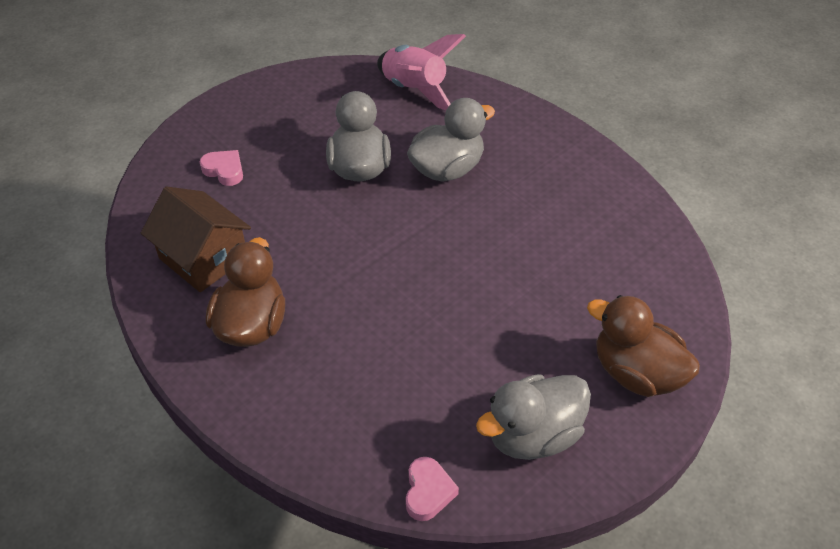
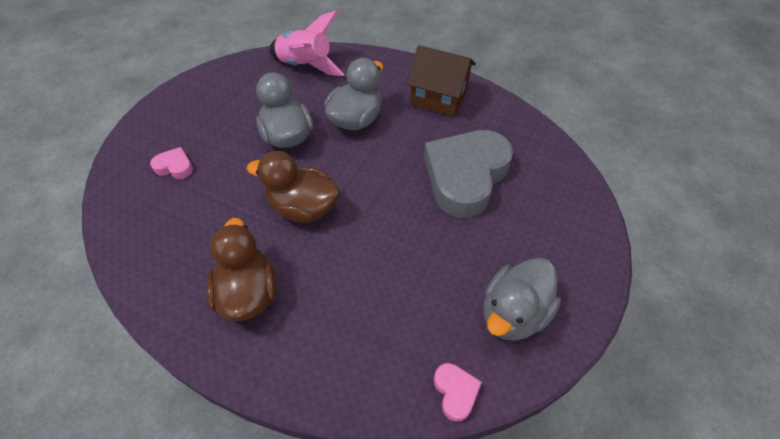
camera: 20 degrees left, 5 degrees up
(204, 258) = (184, 247): brown house -> brown house (439, 97)
(549, 270) = (465, 177): none -> grey heart
(636, 373) = (563, 238): brown duck -> brown duck (303, 207)

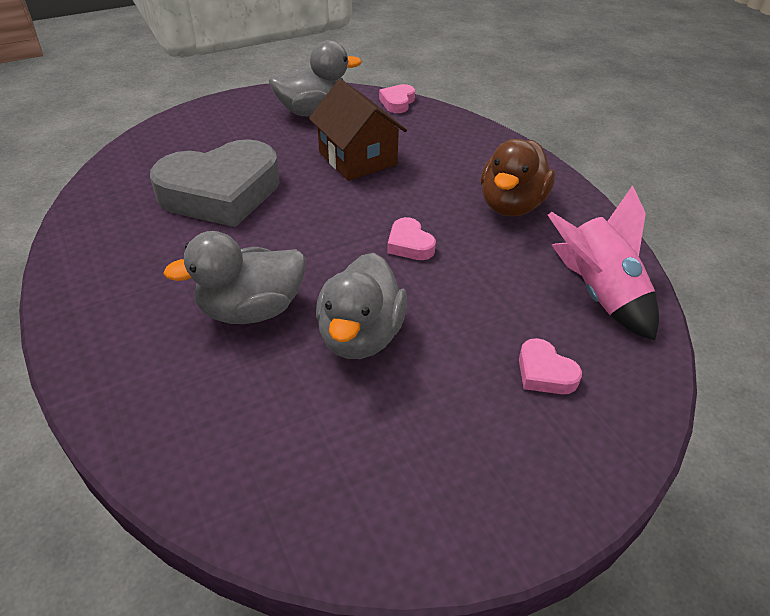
camera: 145 degrees left, 10 degrees down
(303, 207) = (409, 244): brown duck -> pink heart
(306, 66) = (218, 455): pink rocket -> pink rocket (598, 294)
(439, 97) = (117, 282): brown house -> brown house (357, 158)

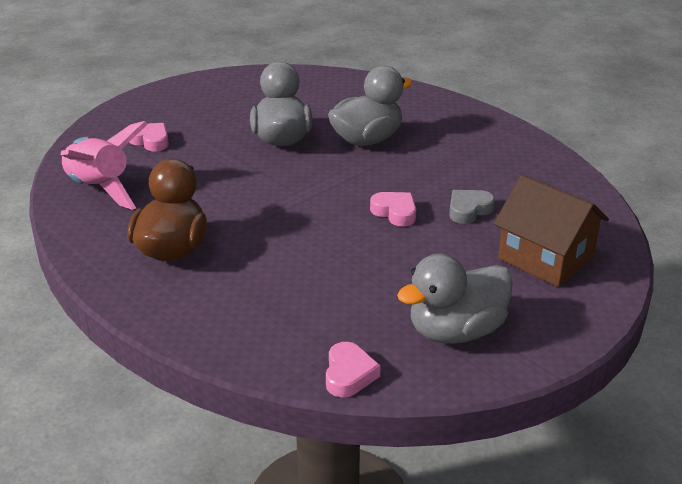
camera: 165 degrees right, 10 degrees down
(221, 193) = (468, 210): grey heart -> grey heart, size x0.41
(357, 158) = (357, 272): brown house -> brown house (545, 258)
(409, 244) = (266, 198): pink heart -> pink heart (395, 212)

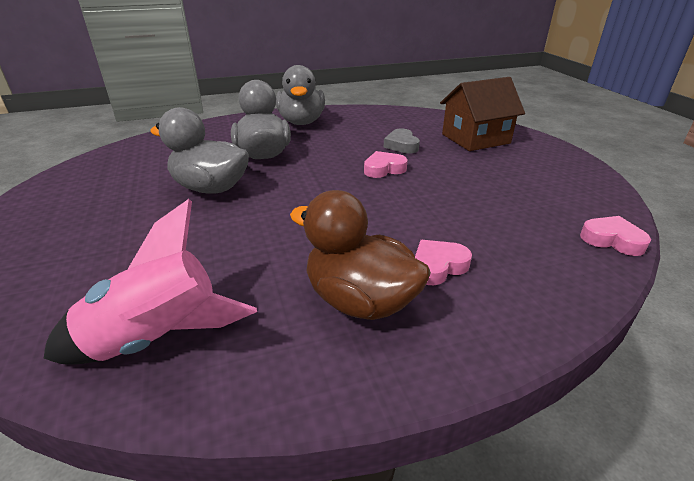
camera: 65 degrees left, 0 degrees up
(150, 141) = (95, 268): pink heart -> pink heart (438, 266)
(455, 331) = (555, 184): grey duck -> grey duck (301, 122)

